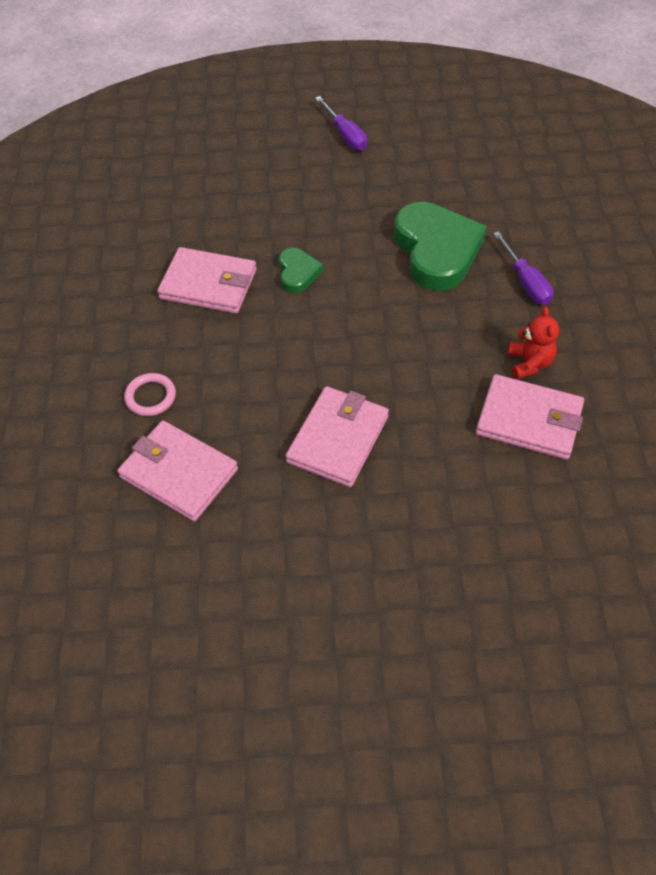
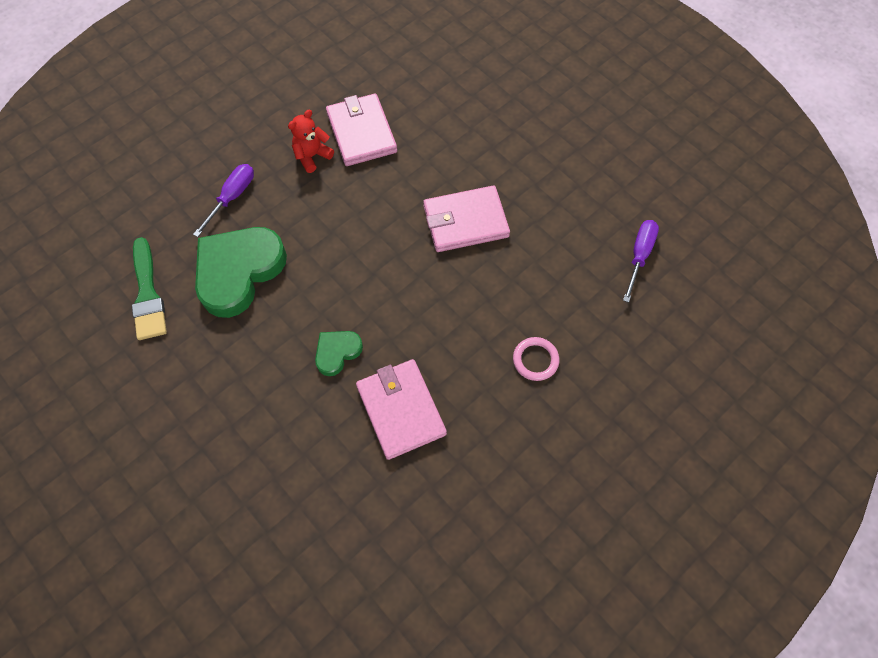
camera: 130 degrees left, 10 degrees up
(179, 473) = (572, 292): pink wallet -> none
(345, 135) = (126, 442): purple screwdriver -> purple screwdriver (639, 256)
(465, 190) = (148, 294): none -> green brush

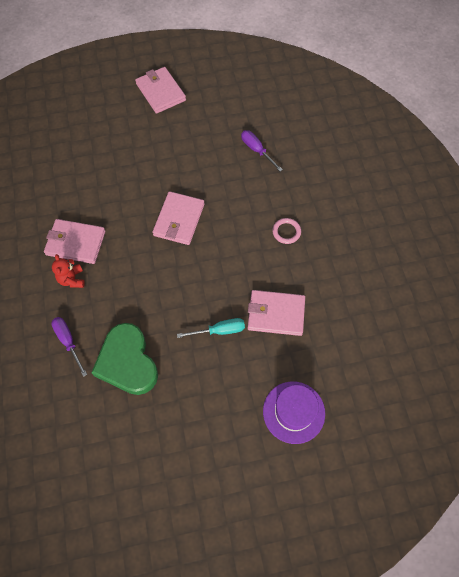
camera: 60 degrees left, 0 degrees up
(148, 294) = (106, 427): green brush -> none
(271, 505) = (293, 412): none -> purple hat
(337, 352) = (219, 330): green heart -> turquoise screwdriver
(641, 98) = (161, 92): none -> pink wallet

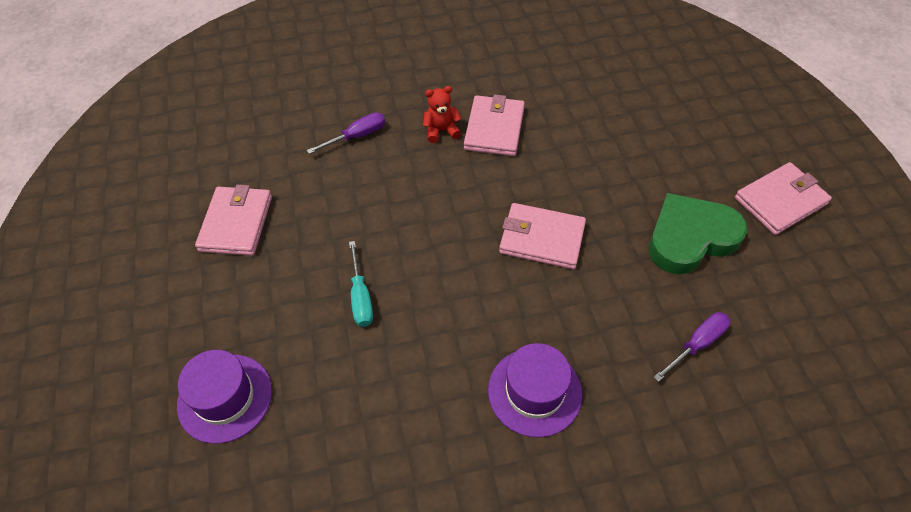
camera: 90 degrees right, 10 degrees down
(127, 362) = (324, 195): green heart -> green heart (690, 238)
(276, 314) = (384, 374): pink wallet -> pink wallet (236, 223)
(286, 232) = (534, 392): pink ring -> purple hat

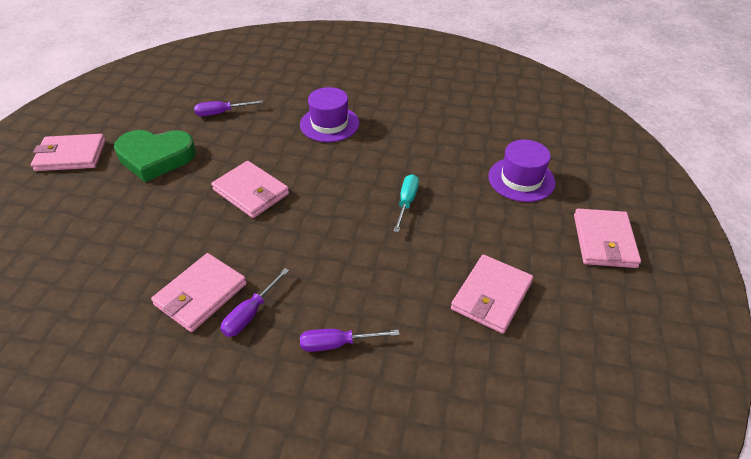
camera: 155 degrees left, 10 degrees down
(116, 336) = (604, 241): none -> pink wallet
(441, 130) = (250, 314): red teddy bear -> purple screwdriver

